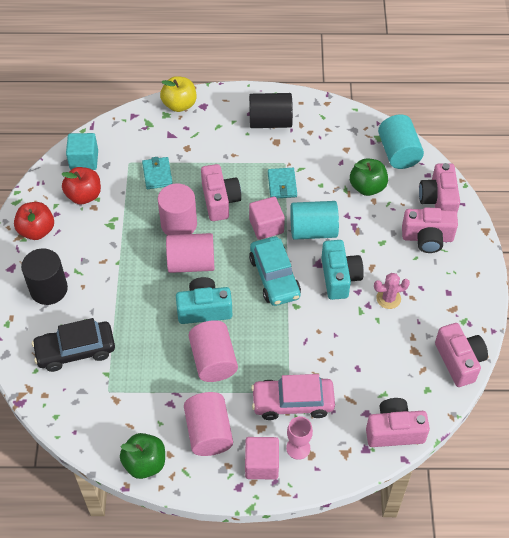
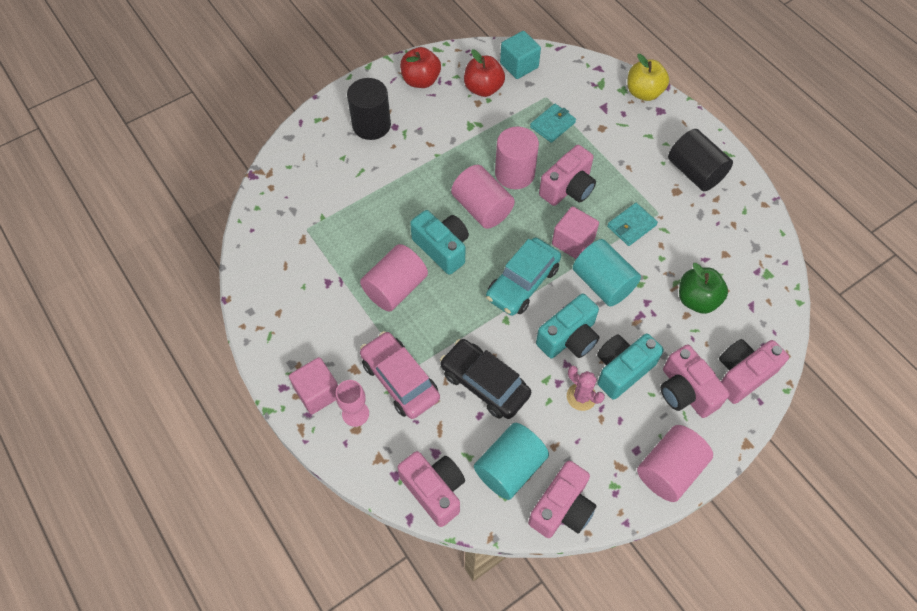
camera: 55 degrees right, 5 degrees up
(75, 350) = (327, 181): black car -> black car (484, 384)
(145, 463) = (257, 299): green apple -> none
(209, 432) = (320, 330): pink cylinder -> pink cylinder (669, 470)
(386, 262) = (622, 370): none -> turquoise camera
(398, 152) = (767, 303): turquoise cylinder -> turquoise cylinder (510, 468)

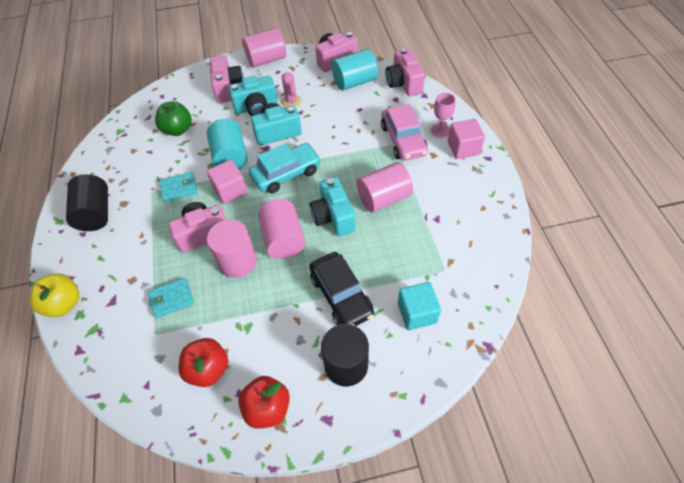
camera: 155 degrees left, 5 degrees down
(484, 384) = (347, 123): black car -> black car (341, 295)
(519, 65) = (152, 387): turquoise cube -> turquoise cube (417, 313)
(742, 375) = (188, 87): pink camera -> none

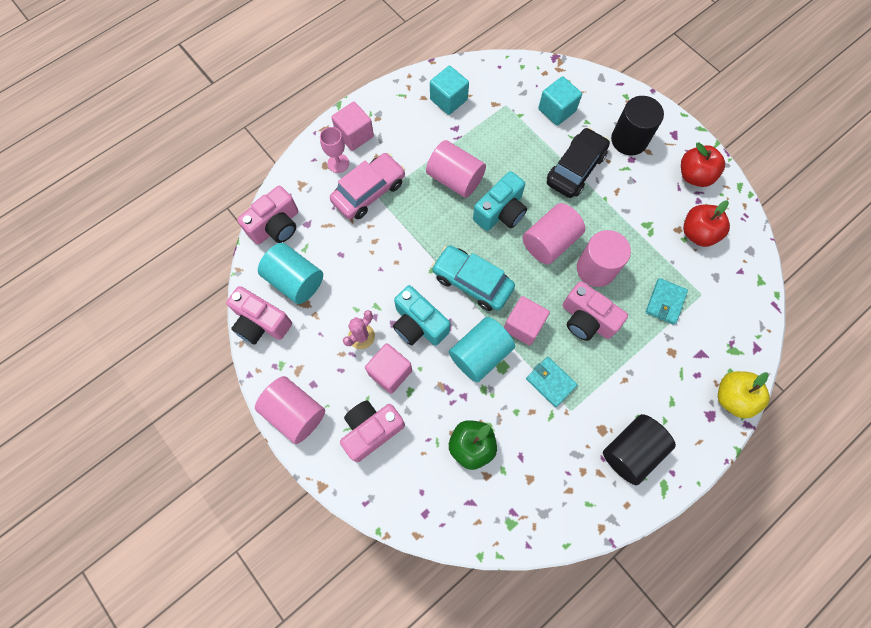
camera: 120 degrees left, 15 degrees up
(171, 299) = (665, 302): turquoise wallet -> turquoise wallet turned 75 degrees clockwise
(256, 107) = (390, 372): turquoise camera -> pink cube
(472, 226) = (448, 99): none -> turquoise cube

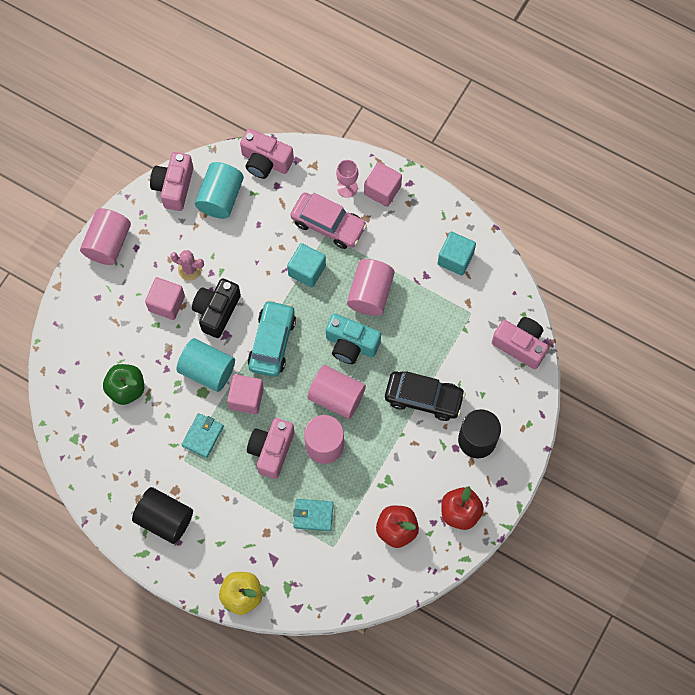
camera: 70 degrees right, 0 degrees up
(371, 430) = (113, 307): pink camera -> pink camera (520, 345)
(418, 324) = (216, 311): turquoise camera -> black camera
(557, 110) = (484, 362): turquoise cube -> turquoise cube (307, 270)

